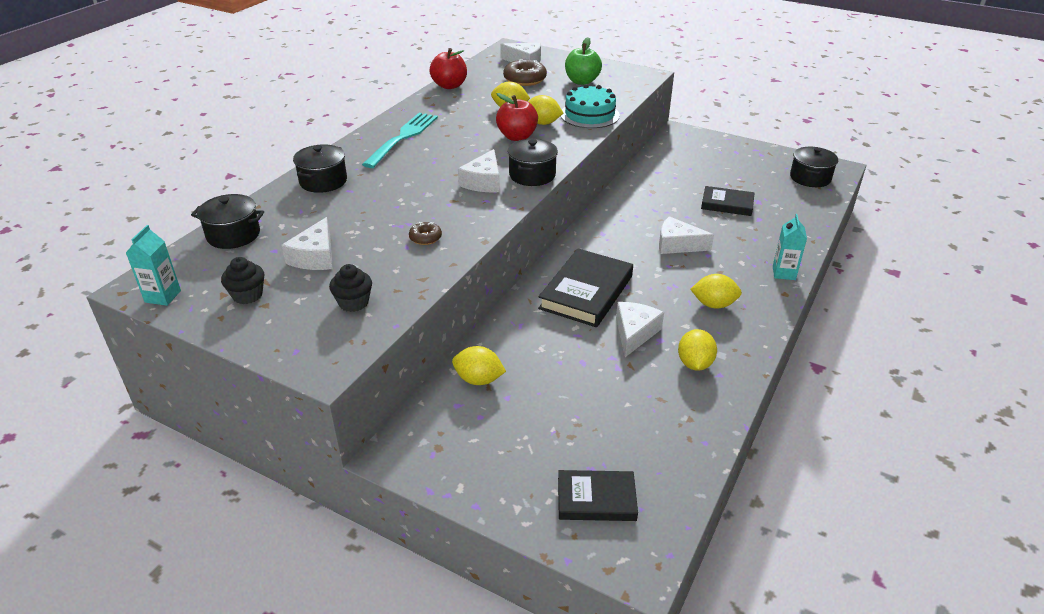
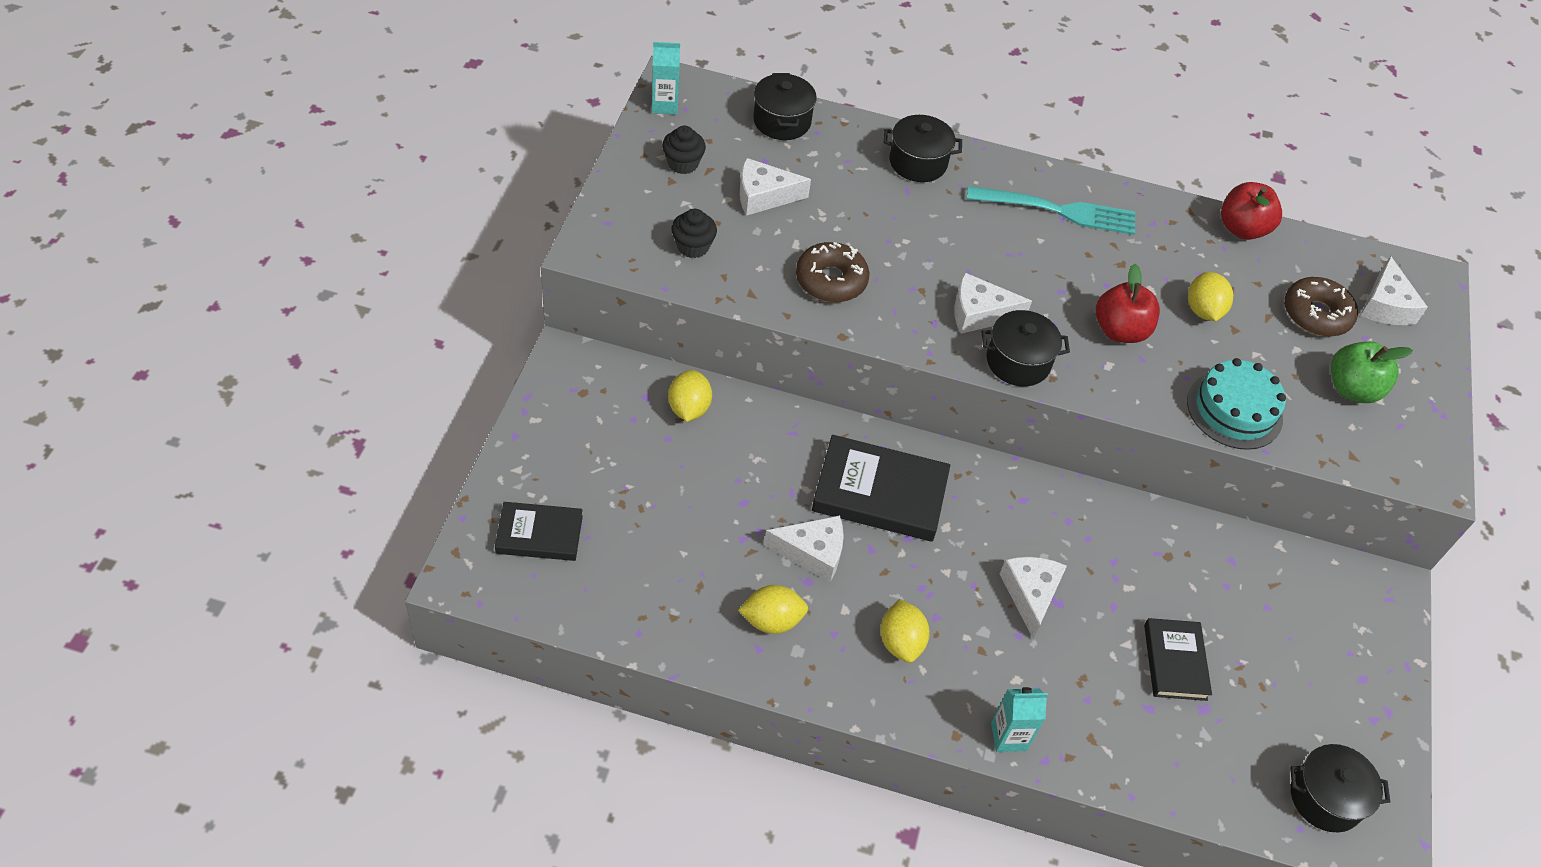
camera: 70 degrees right, 15 degrees up
(425, 238) = (831, 280): brown donut -> brown donut, size x1.84
(542, 123) = (1176, 355): yellow lemon -> none
(596, 499) = (539, 534): black book -> black book turned 75 degrees counterclockwise

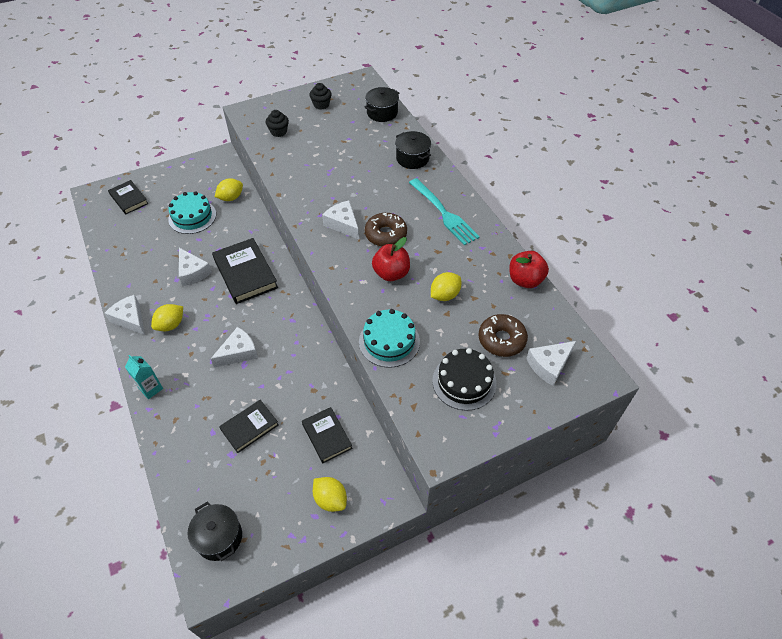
camera: 55 degrees right, 0 degrees up
(664, 105) = (347, 83): turquoise carton -> none
(681, 480) = (192, 217): none -> turquoise cake
(764, 196) = (331, 132): white cheese -> white cheese (130, 319)
(772, 621) = (146, 281): yellow lemon -> yellow lemon (330, 499)
(831, 280) = (307, 174): brown donut -> brown donut (385, 234)
(1018, 362) = (328, 251): black pot -> none
(1254, 590) = (327, 436): none -> black book
(1352, 389) = (464, 382): green apple -> black cake

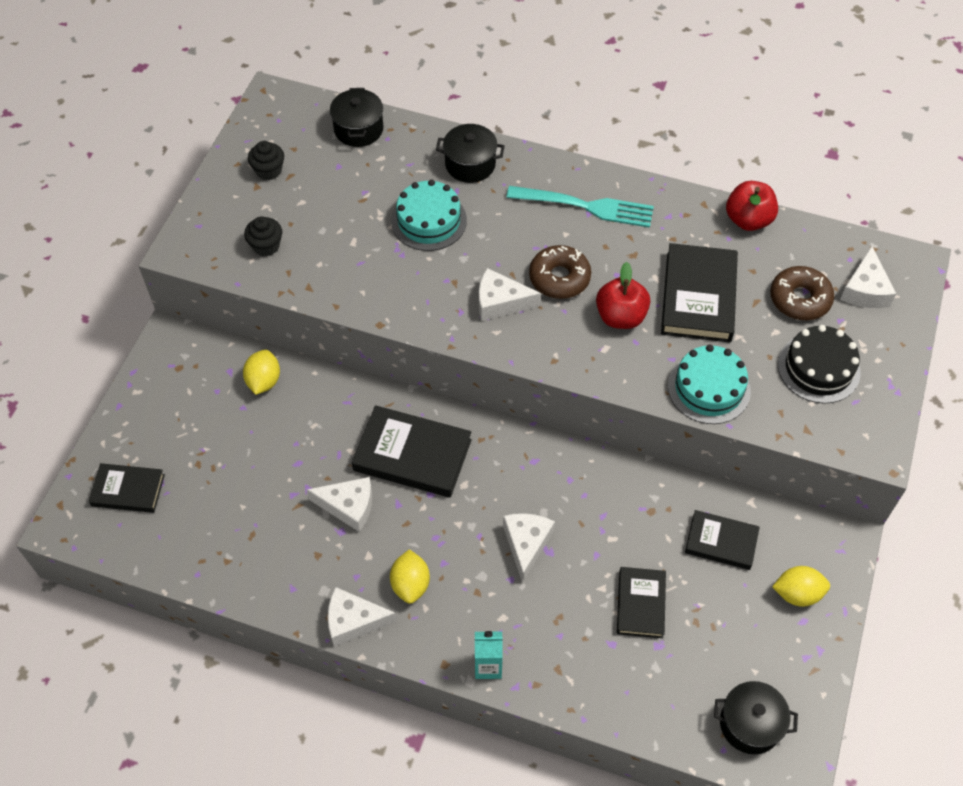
camera: 45 degrees left, 5 degrees up
(192, 217) = (249, 443): turquoise cake -> turquoise cake (429, 220)
(444, 295) = (698, 297): yellow lemon -> black book

